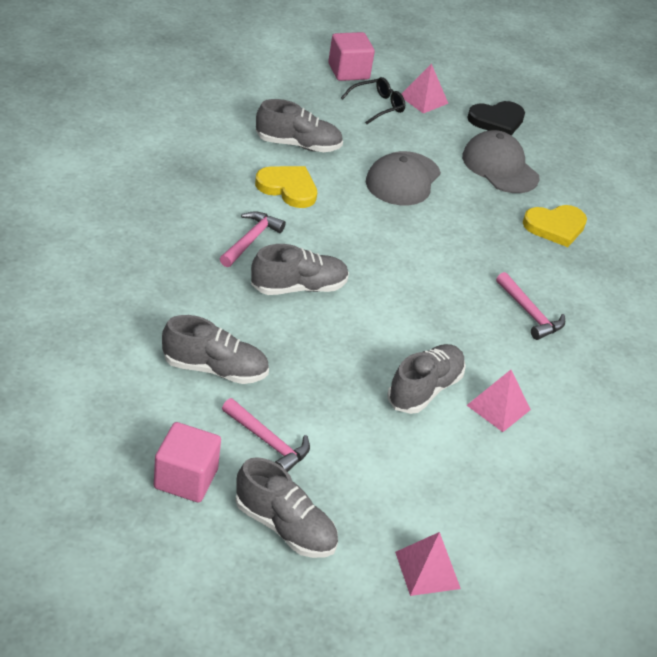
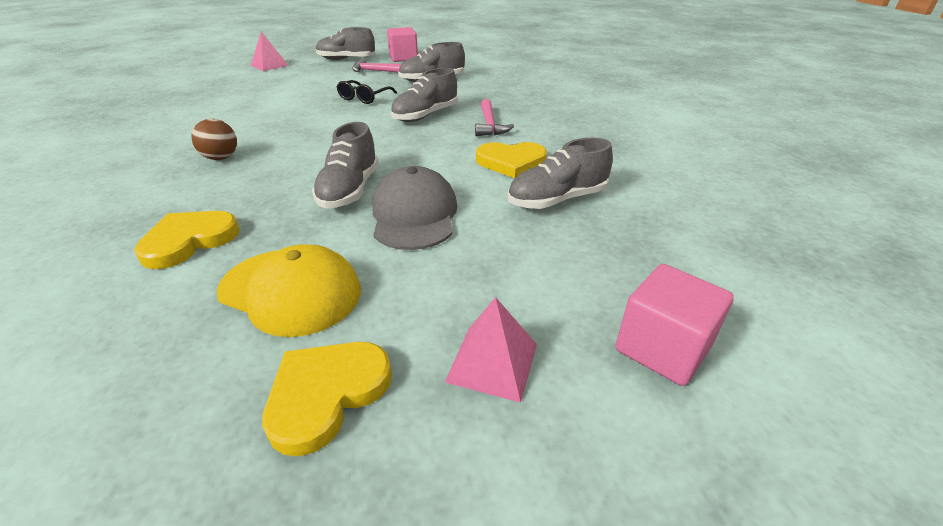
camera: 155 degrees right, 5 degrees down
(377, 106) = (543, 301): black glasses -> black glasses (364, 98)
(424, 389) = (299, 103): grey shoe -> grey shoe (350, 190)
(497, 121) = (326, 394): black heart -> yellow heart
(498, 407) = (242, 110): pink pyramid -> none
(500, 167) = (291, 291): grey cap -> yellow cap
(529, 313) = (221, 158): pink hammer -> brown ball

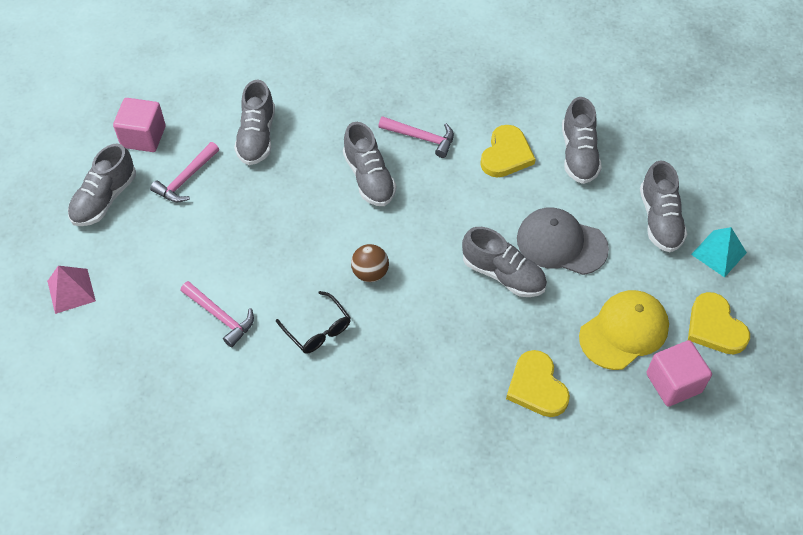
camera: 65 degrees left, 20 degrees up
(221, 158) = (387, 361): brown ball -> brown ball (370, 273)
(258, 99) = (220, 316): none -> pink hammer
(364, 98) = (282, 215): black glasses -> black glasses (318, 329)
(492, 362) = (718, 253): pink pyramid -> turquoise pyramid
(511, 282) = (659, 219): none -> grey shoe
(662, 348) = (734, 182): pink cube -> pink cube (673, 383)

